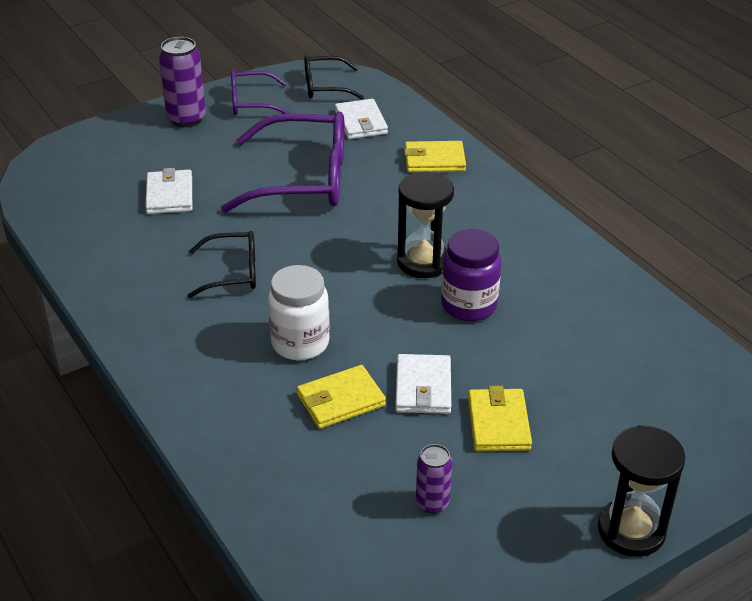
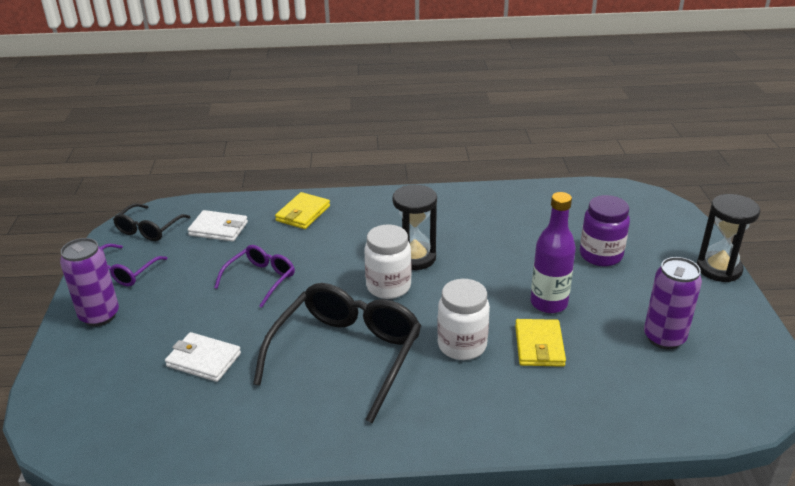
camera: 60 degrees left, 5 degrees down
(233, 272) = (347, 354): black glasses -> black glasses, size x1.87
(303, 179) = (261, 279): purple glasses -> purple glasses, size x0.54
(357, 261) = (388, 287): none -> white jar
(423, 387) = (548, 303): white wallet -> purple bottle
(432, 503) = (664, 338): purple can -> purple can, size x1.68
(469, 305) = (477, 255): purple jar -> purple jar (600, 255)
(498, 423) = (602, 284): yellow wallet -> none

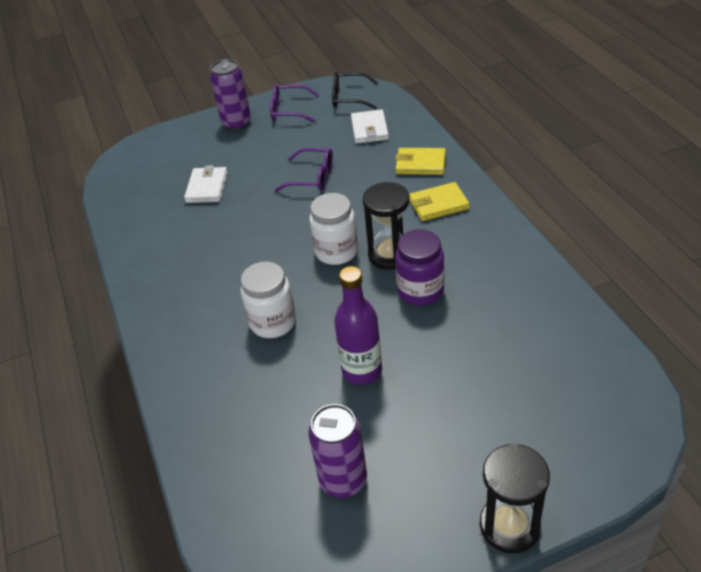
camera: 75 degrees right, 10 degrees up
(347, 354) = (237, 256): black glasses -> none
(539, 346) = (292, 377): yellow wallet -> yellow wallet (438, 204)
(600, 255) = (473, 399): purple jar -> purple jar (420, 290)

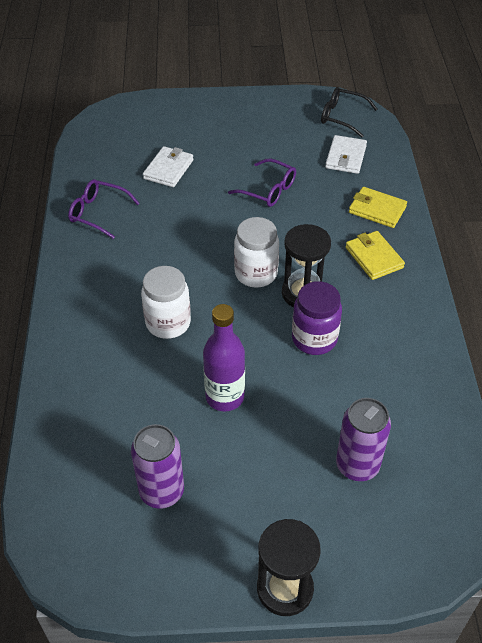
camera: 15 degrees right, 5 degrees up
(236, 123) = (224, 111): purple can -> purple can (357, 465)
(289, 110) = (279, 113): purple glasses -> purple glasses (98, 213)
(438, 204) = (374, 257): yellow wallet -> yellow wallet turned 60 degrees clockwise

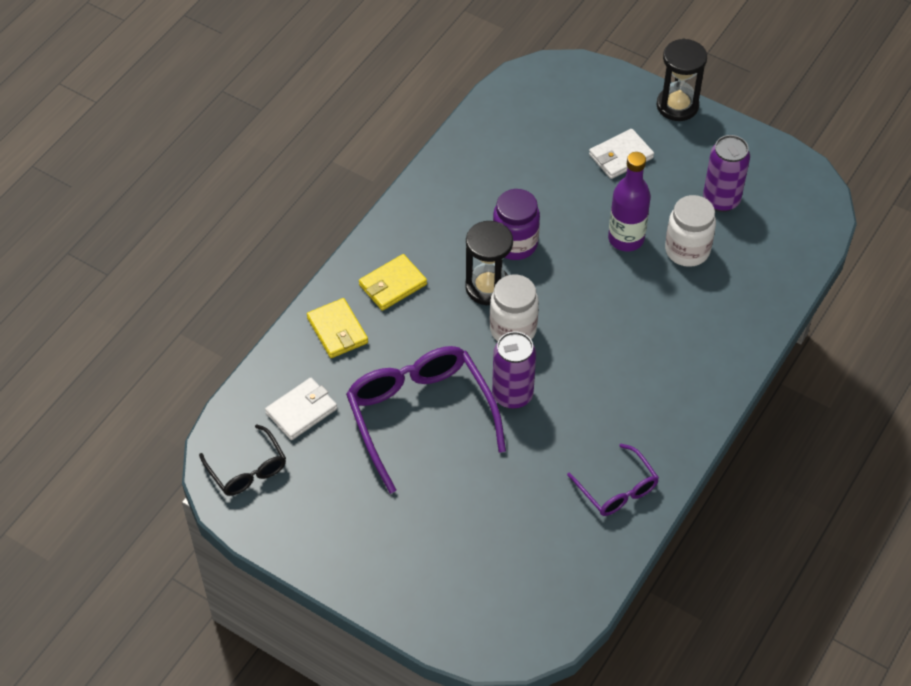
camera: 145 degrees left, 5 degrees up
(168, 169) = (502, 507): white wallet -> white wallet (621, 156)
(168, 323) = (628, 326): white jar -> white jar (687, 250)
(268, 190) = (420, 416): purple glasses -> purple glasses, size x1.87
(357, 465) = (567, 143): purple can -> purple can (512, 395)
(374, 257) = (393, 285): yellow wallet -> yellow wallet turned 45 degrees clockwise

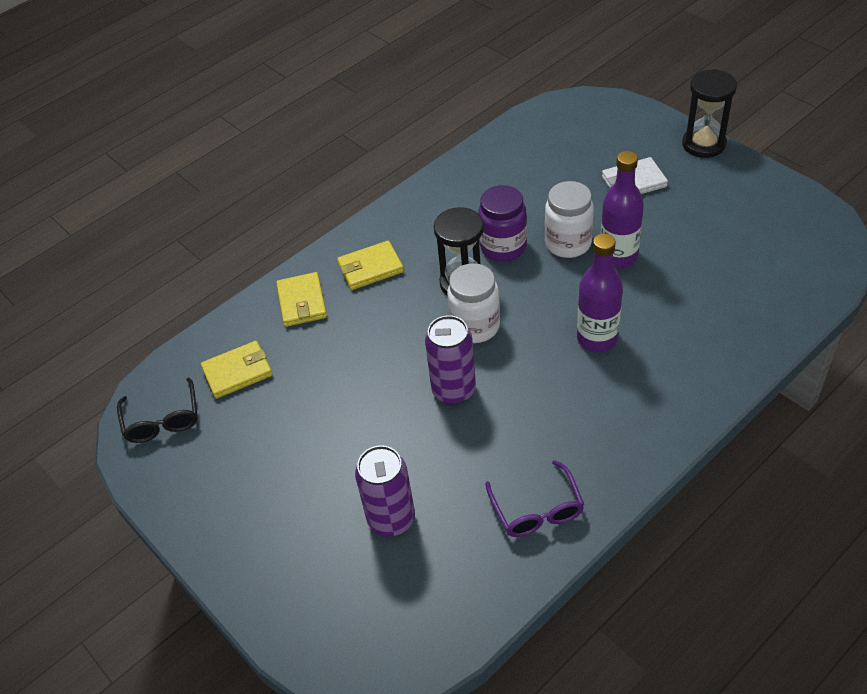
camera: 20 degrees right, 5 degrees down
(301, 411) = (237, 372): white wallet -> yellow wallet
(420, 416) = (352, 396): purple glasses -> none
(627, 324) = (597, 338): none -> purple bottle
(687, 250) = (680, 276): white jar -> white jar (568, 243)
(721, 200) = (729, 233): purple can -> purple can (391, 519)

